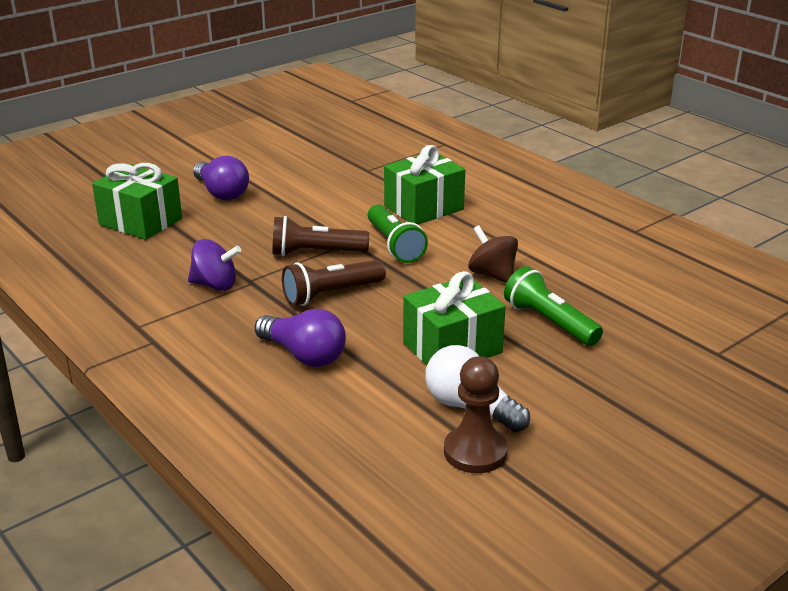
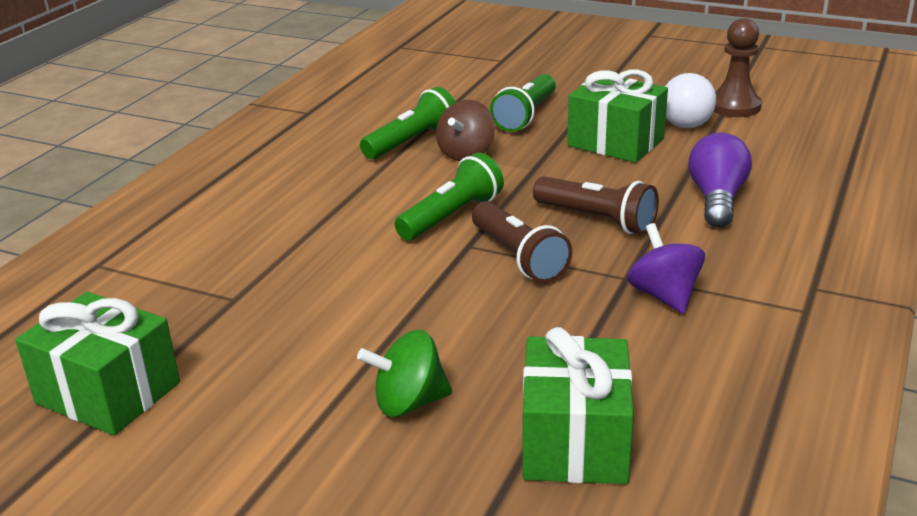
camera: 115 degrees left, 0 degrees up
(221, 193) = (408, 403): purple light bulb -> green spinning top
(423, 208) = (335, 225): green gift -> green gift (108, 393)
(536, 259) = (412, 142): none -> green flashlight

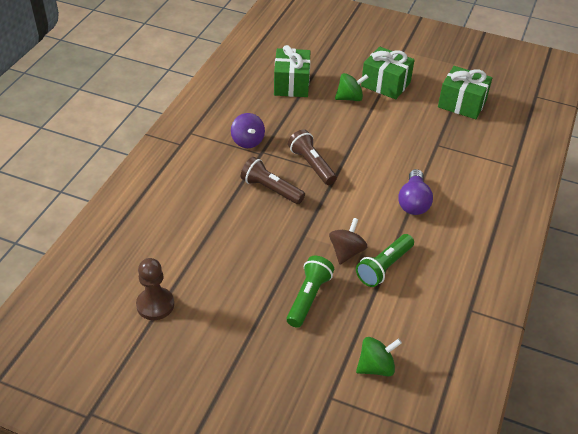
camera: 175 degrees right, 15 degrees up
(446, 76) = (376, 367): none -> green spinning top
(451, 216) = (347, 194): green flashlight -> none
(615, 142) = (249, 261): green gift -> green gift (385, 84)
(686, 118) = (195, 289): white light bulb -> none
(717, 199) = (203, 203): purple light bulb -> purple light bulb (413, 202)

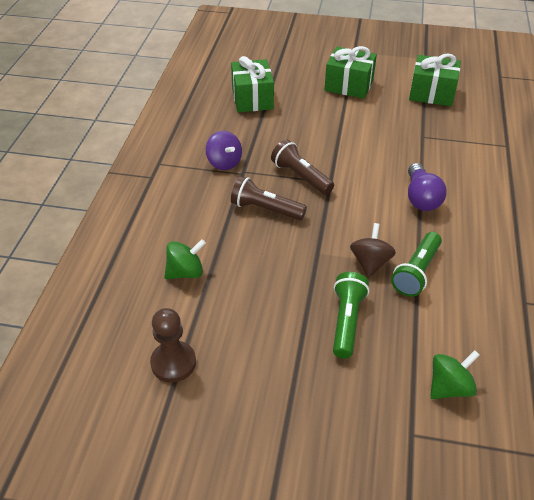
camera: 10 degrees left, 0 degrees up
(350, 98) = (317, 104): green spinning top -> green spinning top (186, 272)

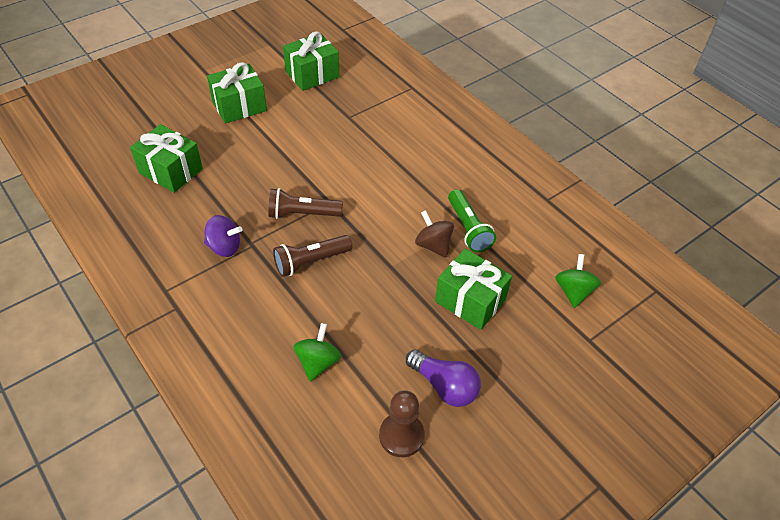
camera: 50 degrees left, 5 degrees up
(347, 321) = (470, 300): green flashlight -> green gift
(421, 198) = (406, 169): purple light bulb -> purple light bulb (444, 386)

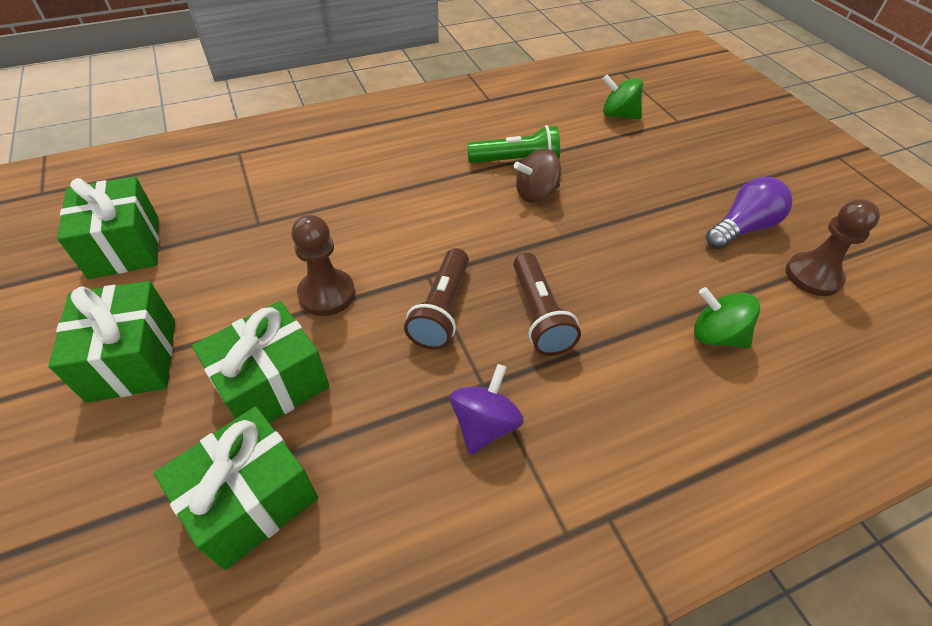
camera: 75 degrees left, 0 degrees up
(301, 161) = (327, 294): none -> brown pawn
(470, 300) = (623, 183): green gift -> green gift (272, 384)

